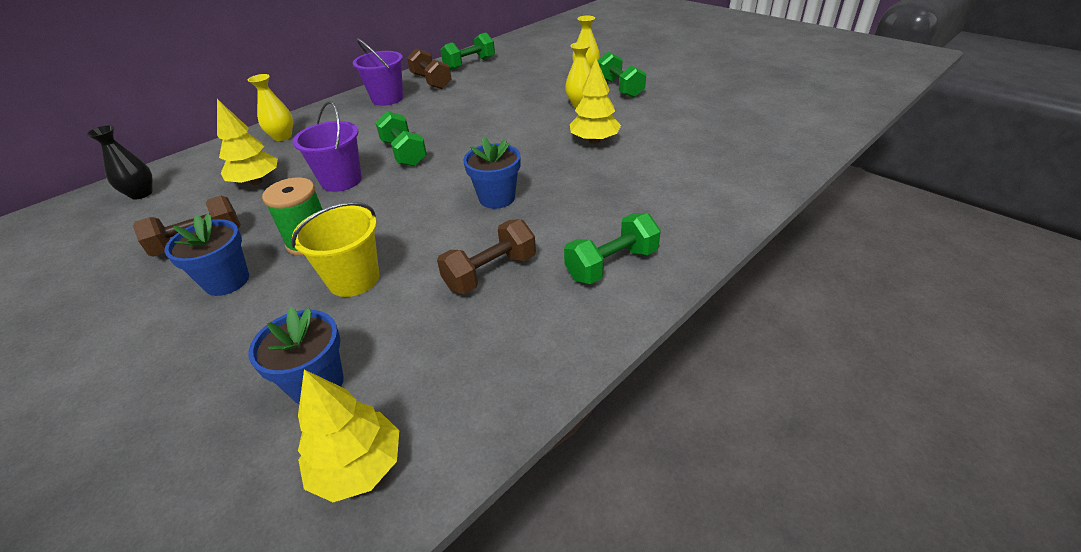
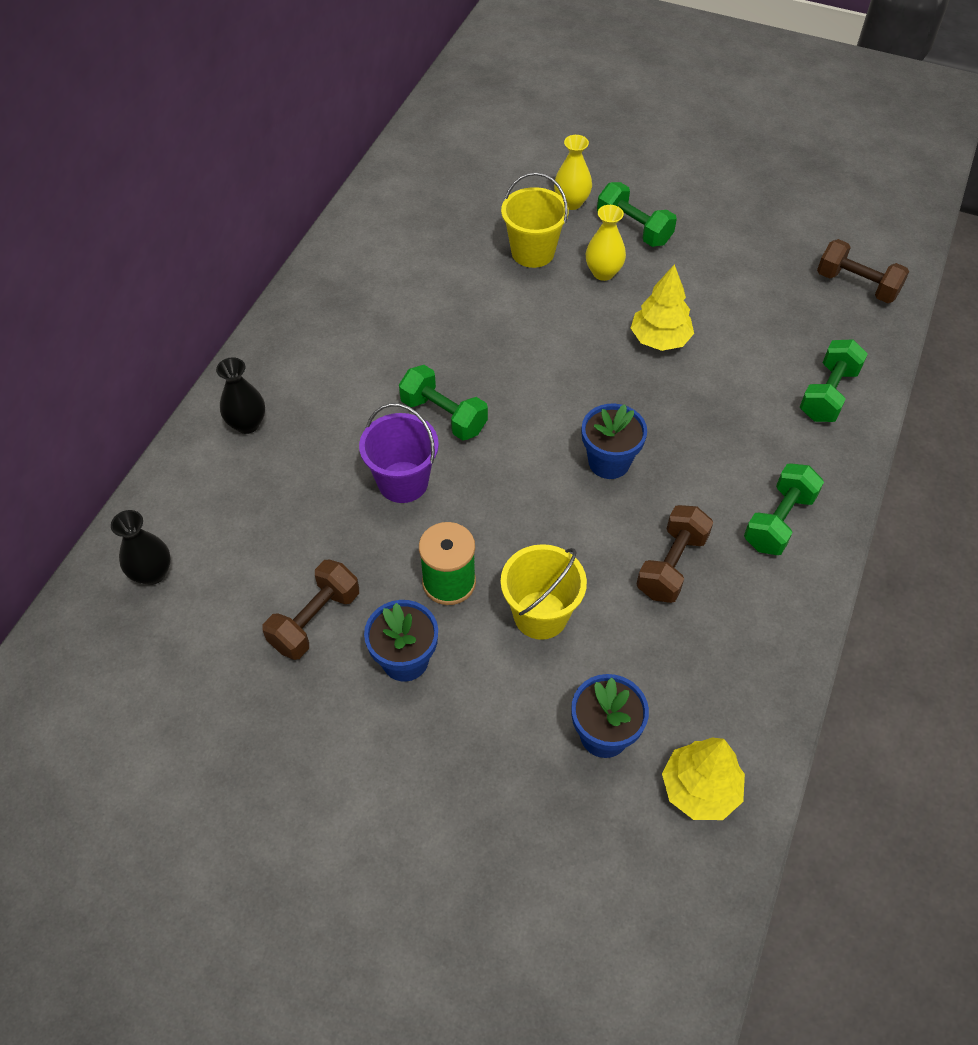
camera: 25 degrees left, 15 degrees up
(256, 181) = (292, 512): yellow tree -> none
(282, 137) = (247, 424): yellow vase -> black vase
(387, 99) = (332, 313): purple bucket -> none
(431, 81) = (366, 262): brown dumbbell -> brown dumbbell (857, 285)
(469, 64) = (393, 210): green dumbbell -> green dumbbell (828, 394)
(540, 90) = (533, 252): none -> yellow bucket

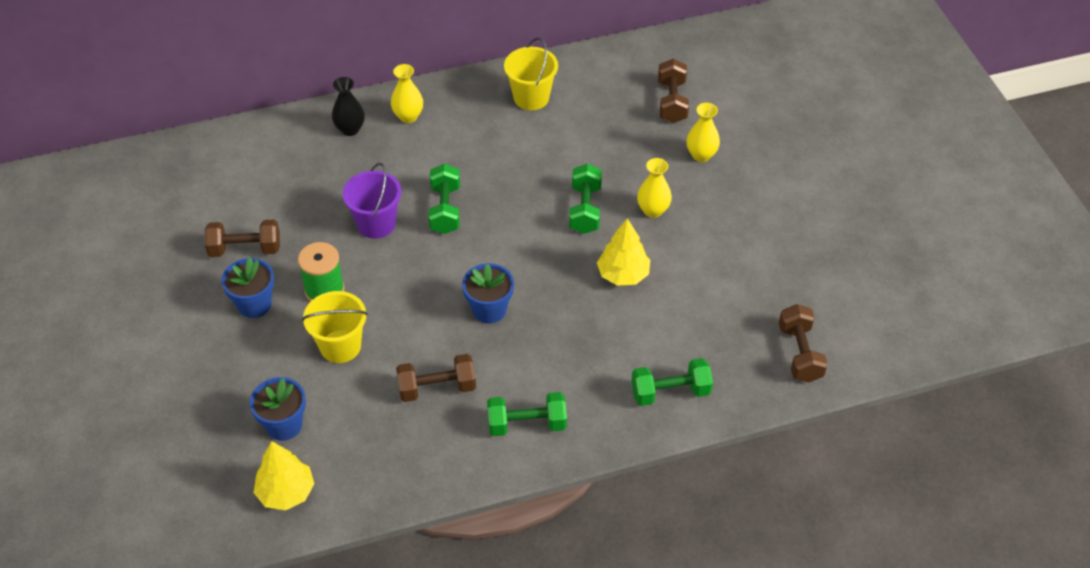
camera: 50 degrees right, 5 degrees down
(152, 573) = (213, 162): black vase -> none
(285, 367) = (408, 116): none -> yellow vase
(487, 180) = (672, 102): none -> brown dumbbell
(533, 252) = (631, 164): yellow bucket -> yellow bucket (531, 97)
(634, 229) = (714, 201): green dumbbell -> green dumbbell (585, 209)

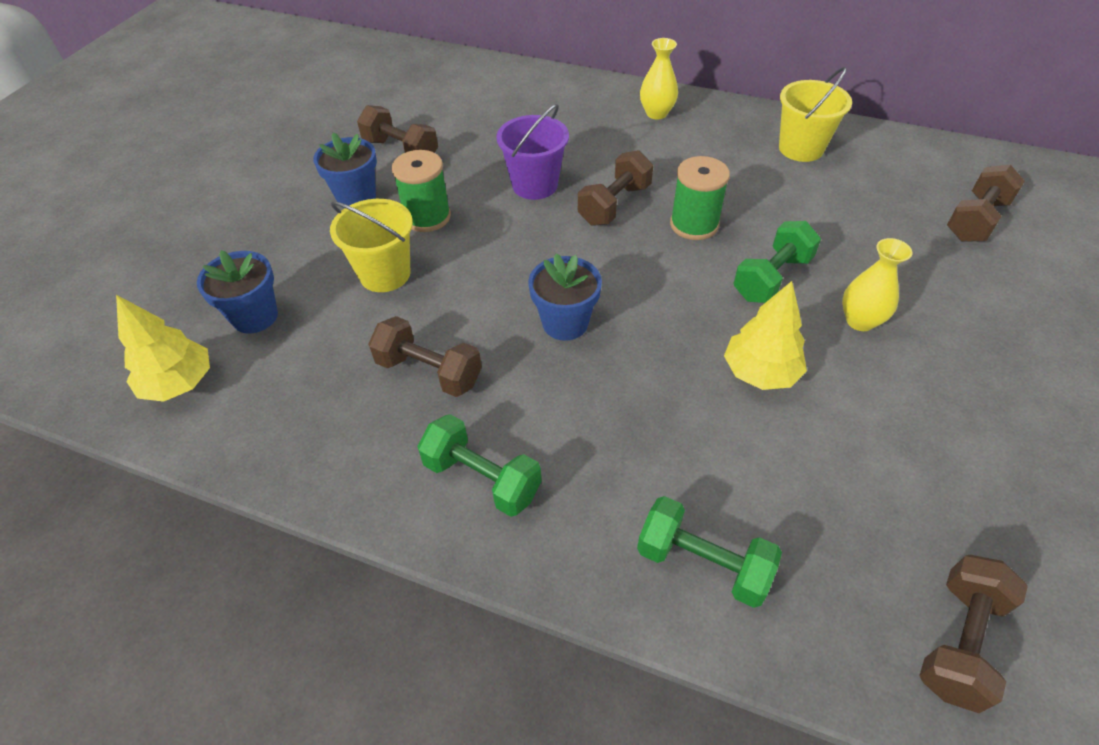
camera: 40 degrees right, 0 degrees up
(350, 129) = (592, 101): black vase -> none
(445, 209) = (614, 205): green dumbbell -> brown dumbbell
(509, 196) = (694, 224): none -> green spool
(701, 155) = (976, 291): yellow vase -> none

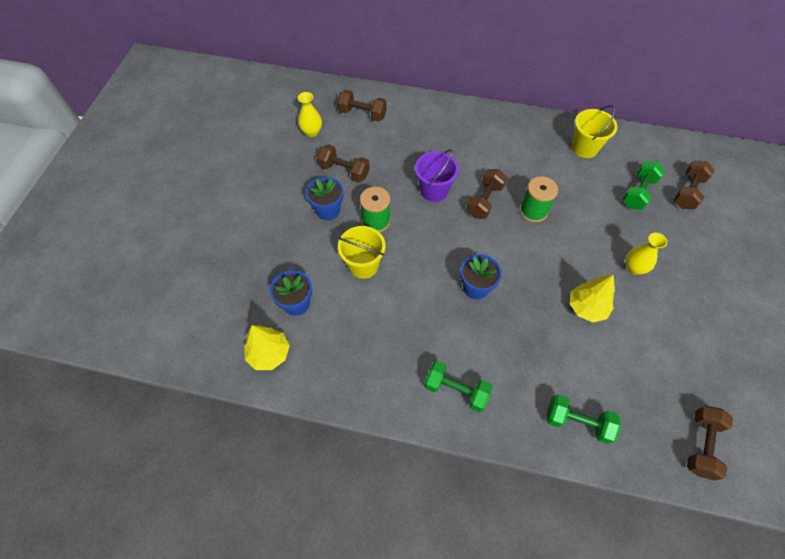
camera: 10 degrees left, 10 degrees up
(429, 371) = (409, 328): brown dumbbell -> brown dumbbell (362, 114)
(656, 113) = (494, 127): yellow vase -> yellow vase (312, 132)
(772, 278) = (583, 244): green dumbbell -> green dumbbell (638, 193)

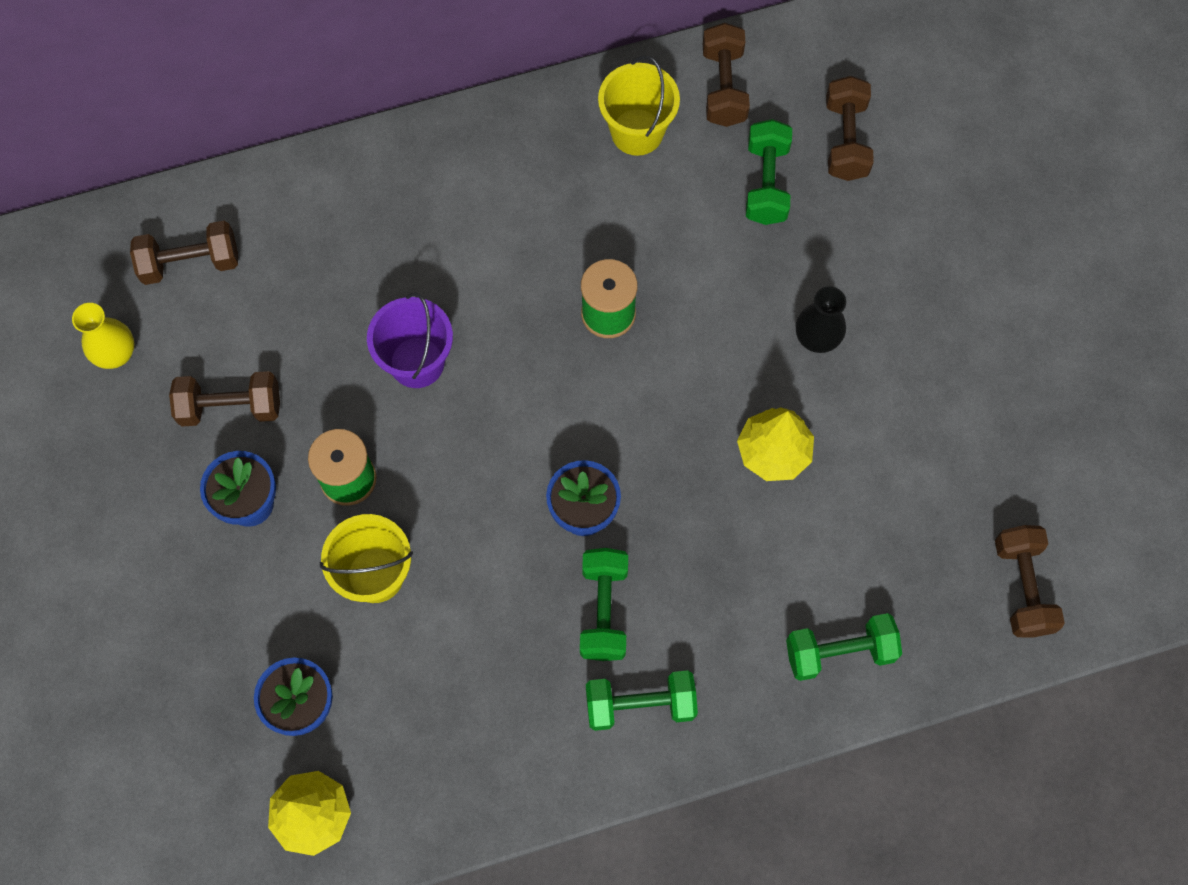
camera: 30 degrees left, 10 degrees up
(461, 336) = (603, 610): none -> green dumbbell
(484, 201) = (516, 337): brown dumbbell -> brown dumbbell (723, 87)
(633, 268) = (816, 338): yellow vase -> black vase

